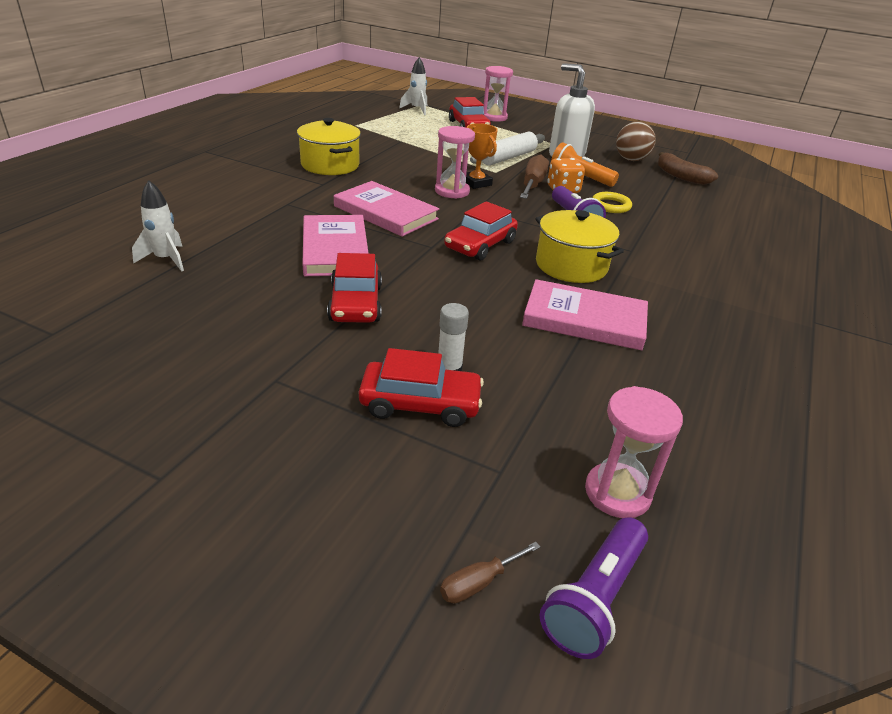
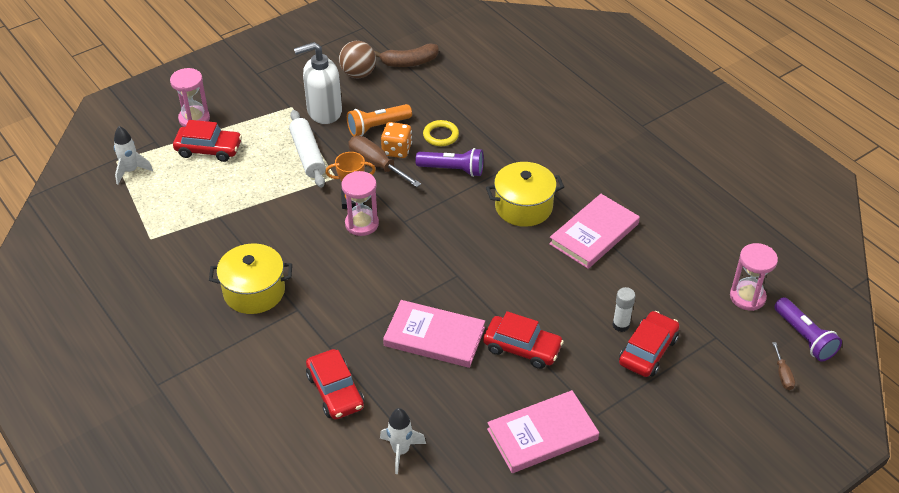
camera: 60 degrees left, 10 degrees up
(385, 213) = (382, 283): pink book -> pink book (542, 434)
(480, 245) = (468, 245): red car -> red car (335, 391)

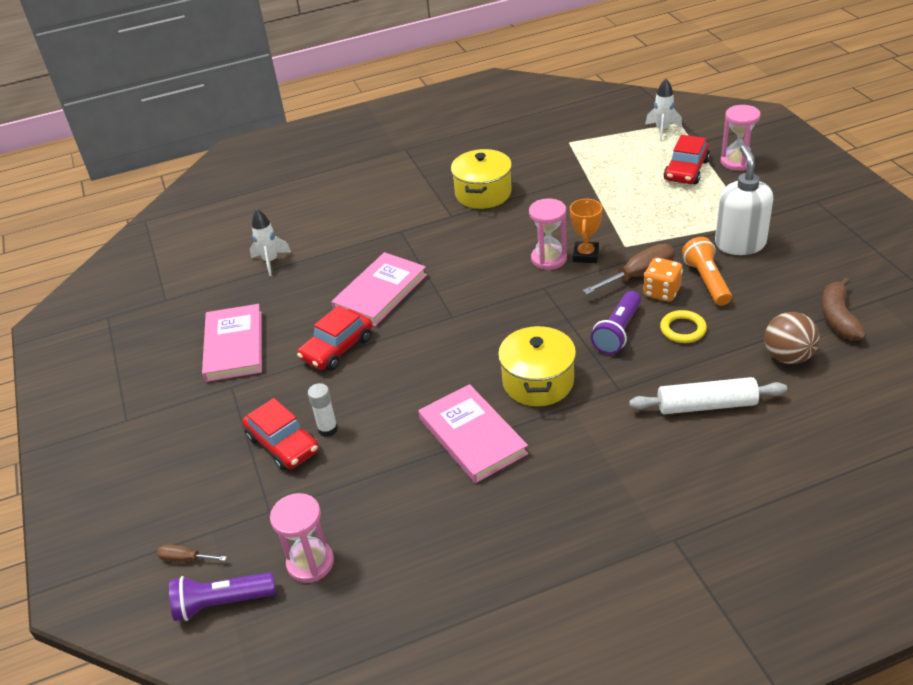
camera: 110 degrees right, 5 degrees down
(308, 155) = (665, 230): white rolling pin -> white rolling pin (706, 405)
(335, 391) = (350, 231): red car -> none
(358, 74) = (813, 273): brown ball -> brown ball (788, 356)

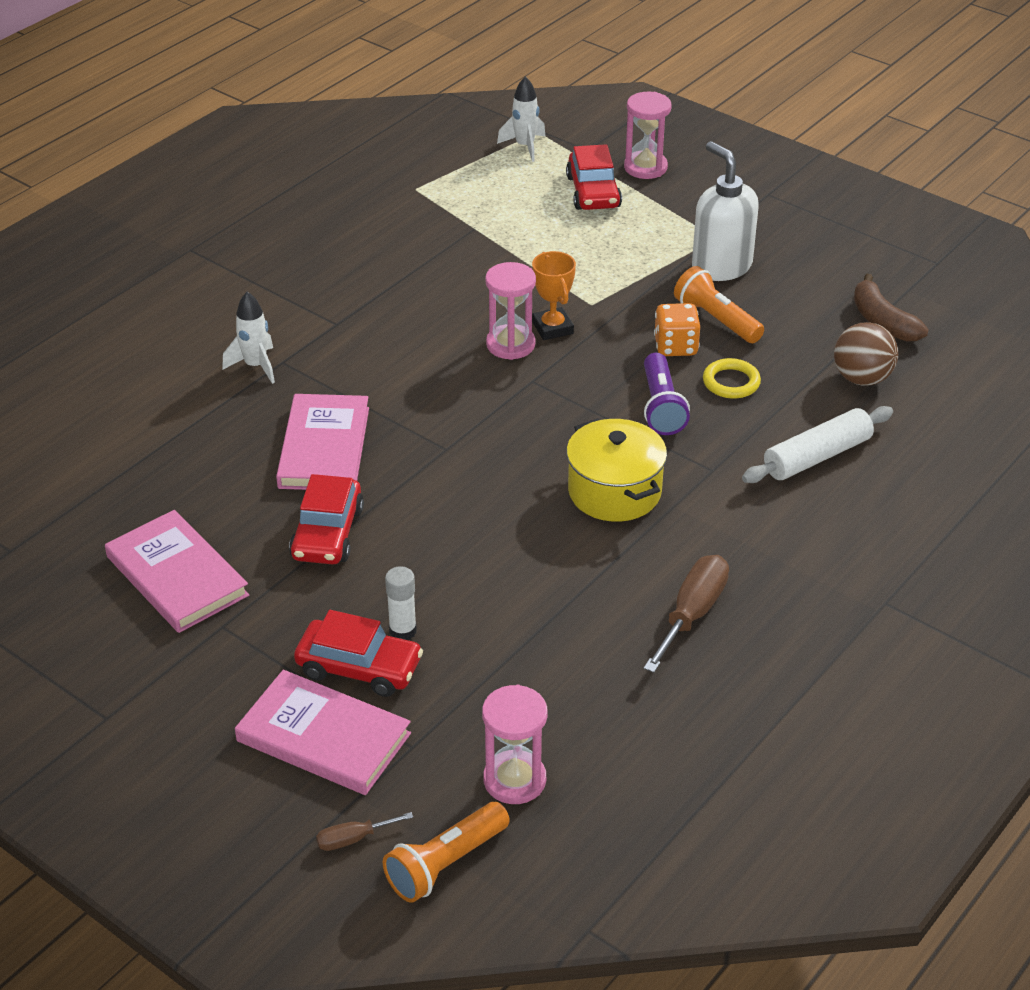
camera: 35 degrees left, 0 degrees up
(221, 603) = (445, 864): purple flashlight -> orange flashlight
(271, 261) = (126, 453): white rocket -> white rocket (256, 366)
(472, 436) = (588, 576): pink book -> pink book (323, 737)
(483, 193) = (355, 284): yellow pot -> none
(639, 275) = (635, 334): brown screwdriver -> brown screwdriver (692, 614)

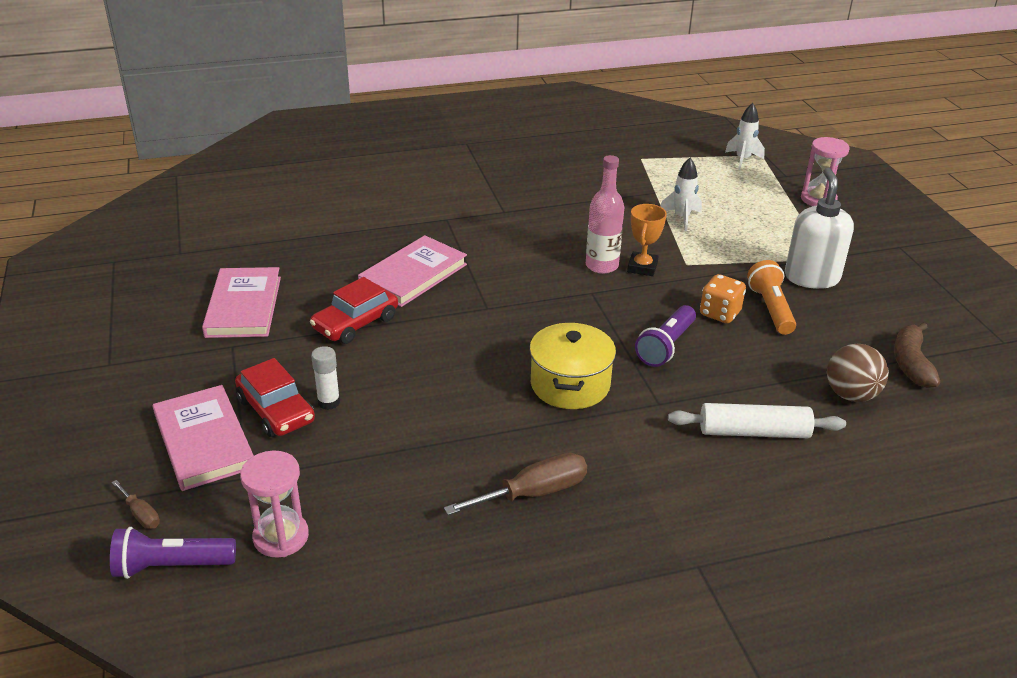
camera: 35 degrees right, 5 degrees down
(256, 366) = (428, 215): white rocket -> white rocket (681, 218)
(353, 839) = (141, 514): brown screwdriver -> brown screwdriver turned 150 degrees counterclockwise
(445, 864) = (171, 566): orange flashlight -> purple flashlight
(510, 344) = (602, 266): pink hourglass -> pink bottle
(593, 192) = (763, 200): red car -> none
(731, 382) = (738, 353): yellow ring -> none

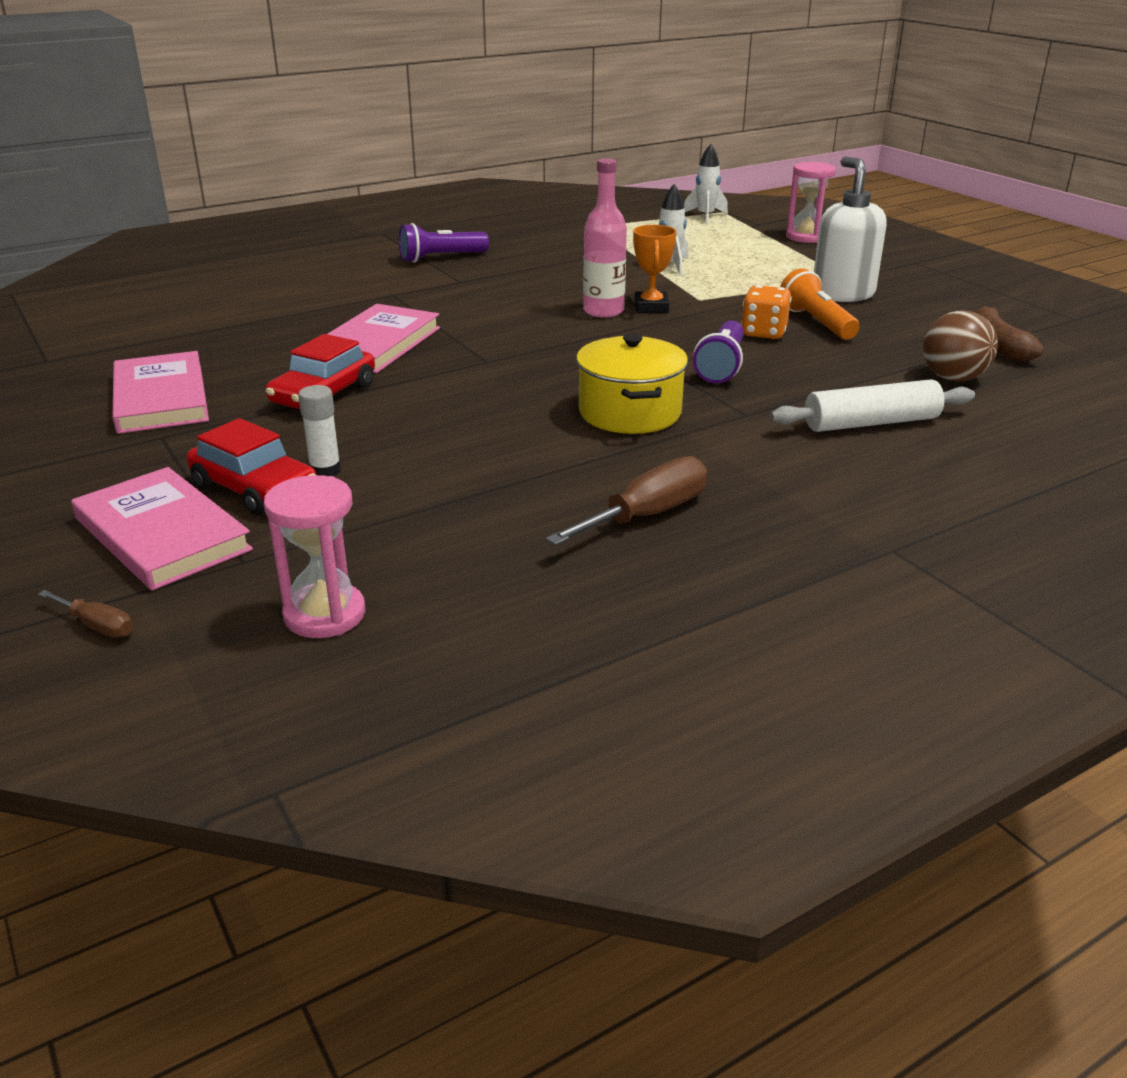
camera: 15 degrees left, 5 degrees down
(171, 566) = (170, 675): purple flashlight -> purple flashlight (440, 258)

